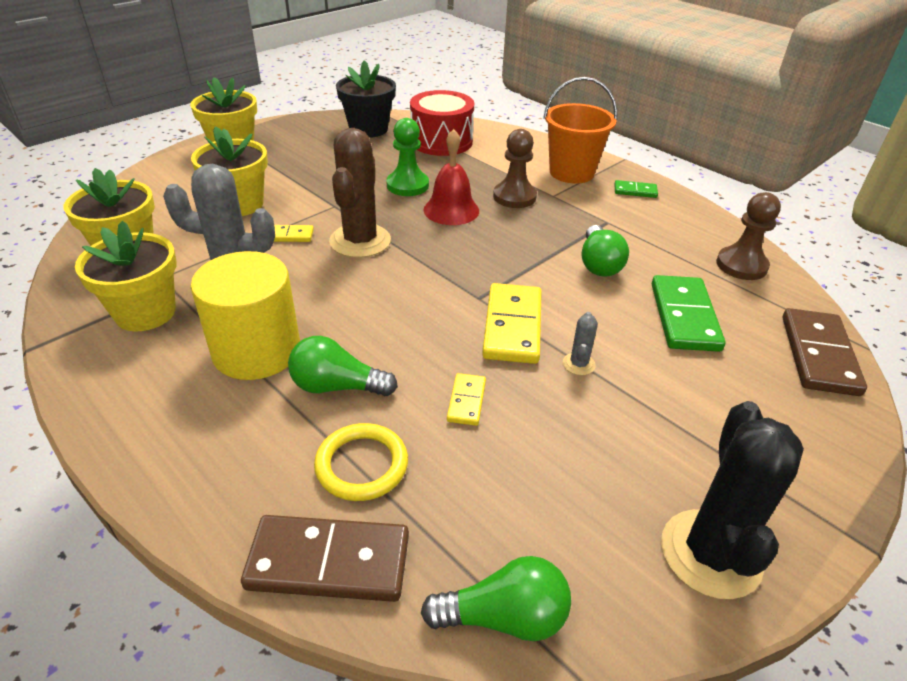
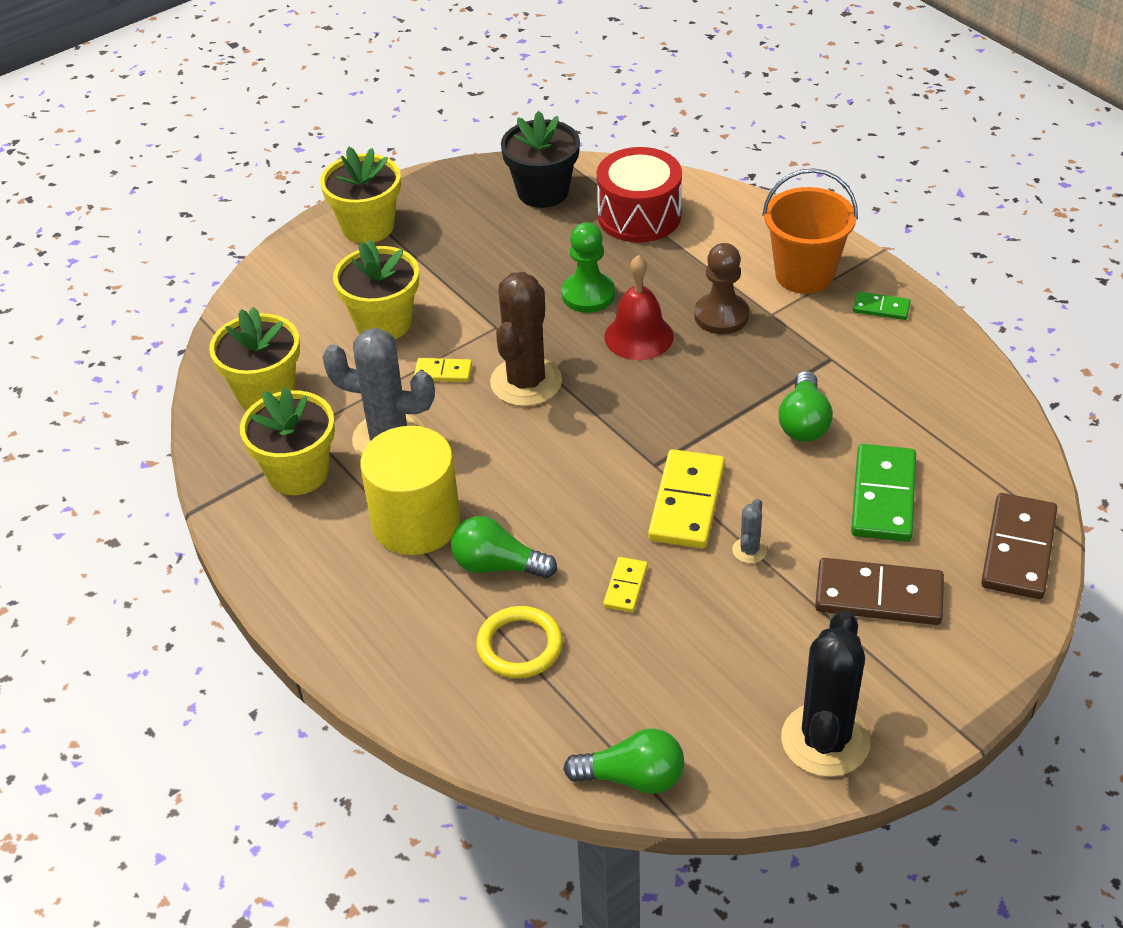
camera: 10 degrees right, 5 degrees up
(328, 562) = (489, 727): brown domino -> brown domino (878, 596)
(741, 265) = (977, 428): brown pawn -> none

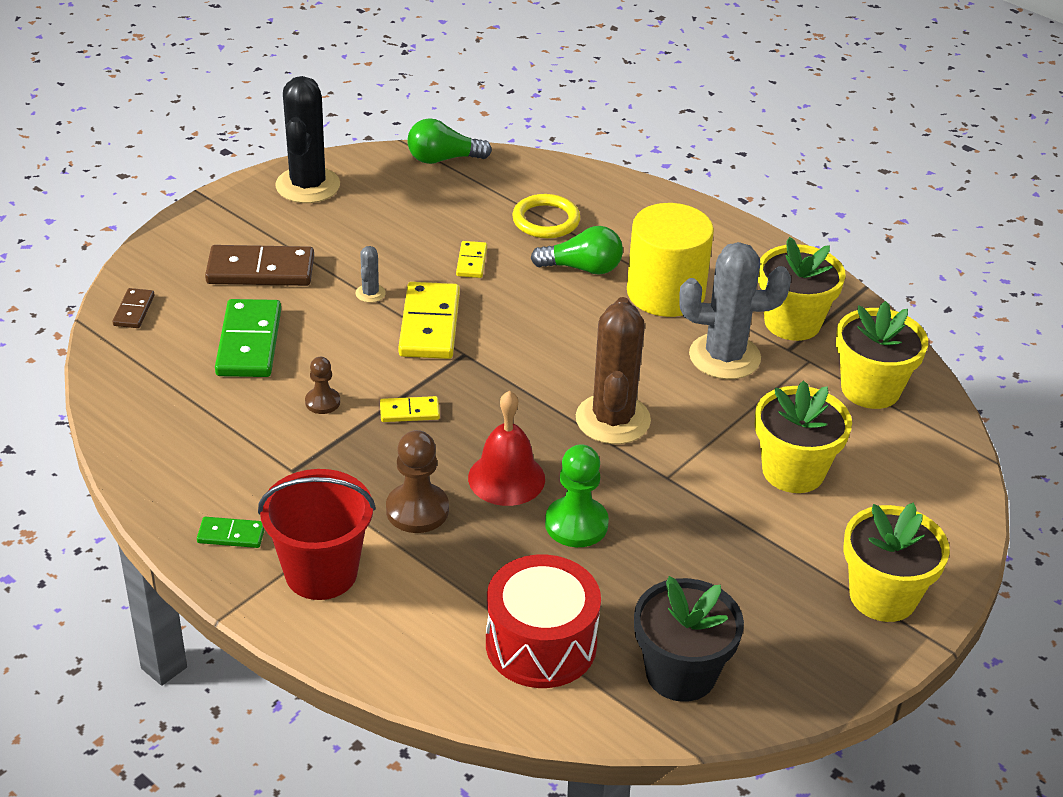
camera: 165 degrees right, 5 degrees down
(443, 372) = (702, 423): yellow domino -> yellow domino (409, 411)
(804, 274) = (321, 573): orange bucket -> red bucket
(804, 422) = (322, 402): green light bulb -> brown pawn
(1018, 550) = (134, 310): brown domino -> brown domino, size x0.52

